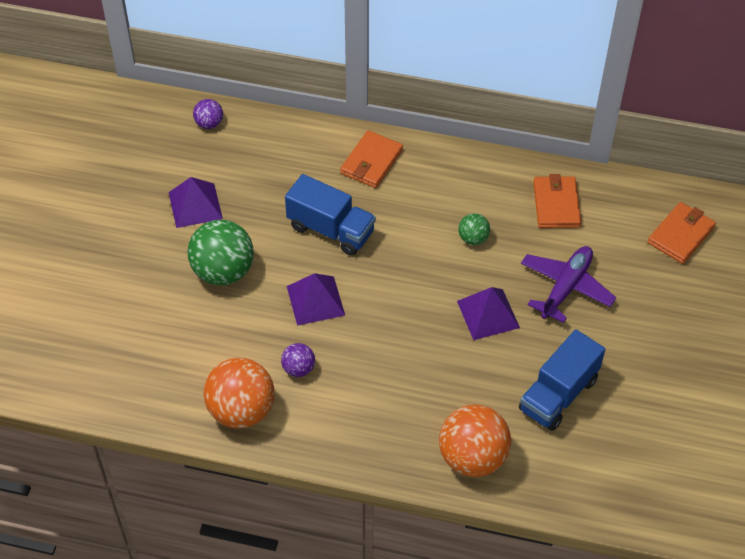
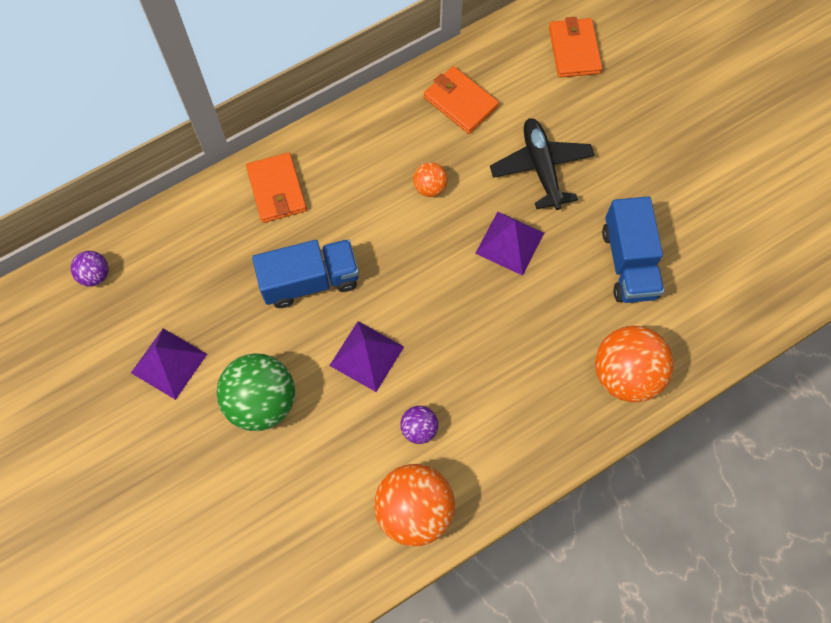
camera: 45 degrees left, 15 degrees up
(473, 238) = (430, 187): green ball -> orange ball
(565, 288) = (541, 168): purple plane -> black plane

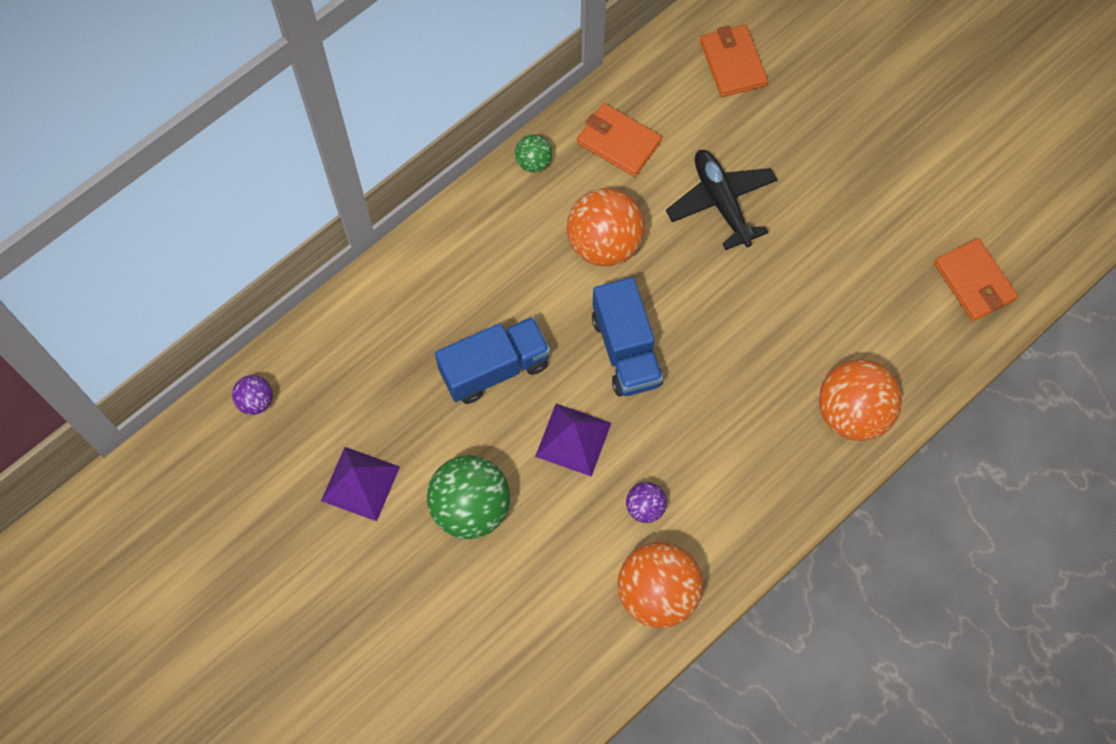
camera: 10 degrees left, 0 degrees up
(277, 190) = (436, 273): orange wallet -> orange wallet (974, 282)
(382, 108) = (533, 162): none -> green ball
(430, 187) = (604, 244): orange ball -> orange ball, size x2.01
(510, 243) = (703, 291): purple pyramid -> none
(628, 263) = (834, 292): blue truck -> blue truck (626, 350)

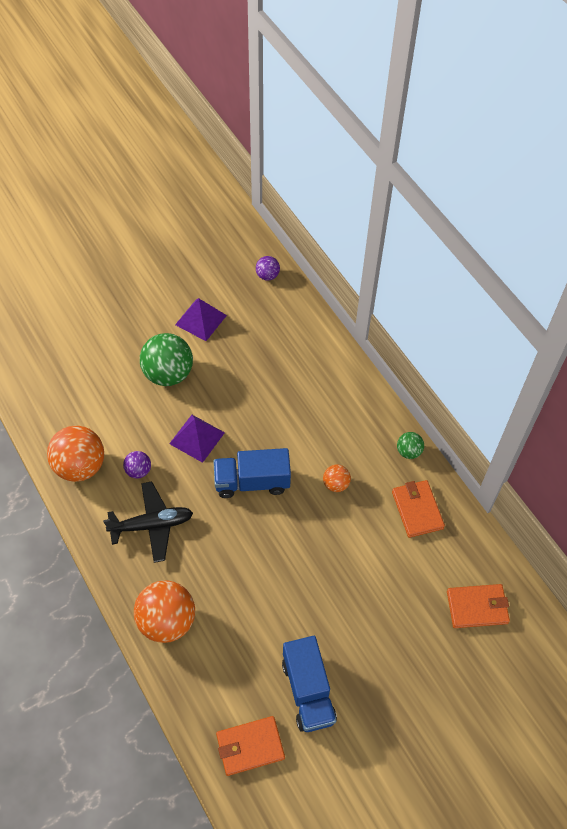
camera: 100 degrees right, 10 degrees down
(494, 368) = (258, 402): blue truck -> blue truck (308, 691)
(604, 244) = (336, 484): orange ball -> orange ball, size x0.50
(618, 142) = (417, 510): orange wallet -> orange wallet turned 60 degrees counterclockwise
(721, 202) = (355, 570): black plane -> black plane (151, 525)

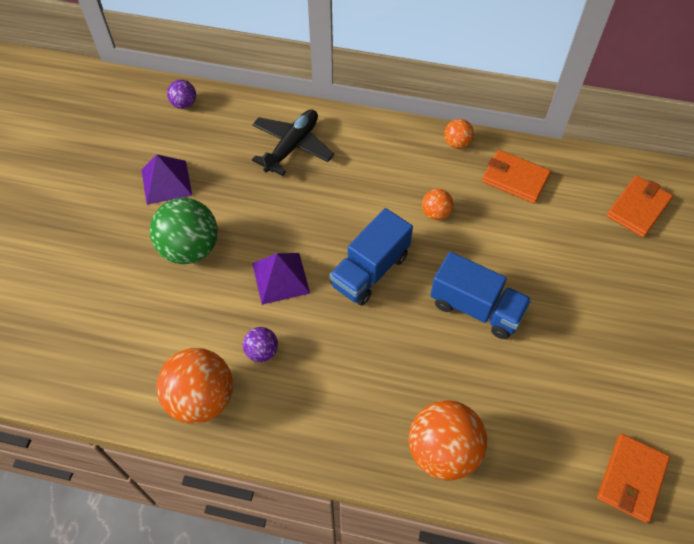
camera: 45 degrees left, 0 degrees up
(151, 525) = (330, 385): black plane -> black plane (292, 147)
(308, 691) = (614, 387): blue truck -> blue truck (476, 308)
(408, 451) = (457, 143): green ball -> orange ball

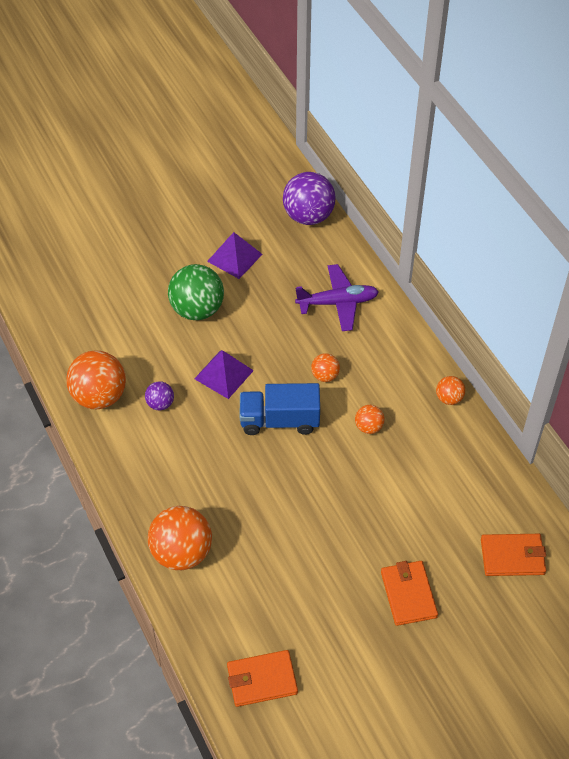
camera: 50 degrees right, 5 degrees down
(184, 104) = (308, 216): purple ball -> purple ball, size x2.01
(292, 147) = (337, 303): black plane -> purple plane
(356, 206) = (325, 376): none -> orange ball
(476, 308) = (311, 503): blue truck -> none
(515, 179) = (454, 457): orange wallet -> orange wallet (408, 594)

